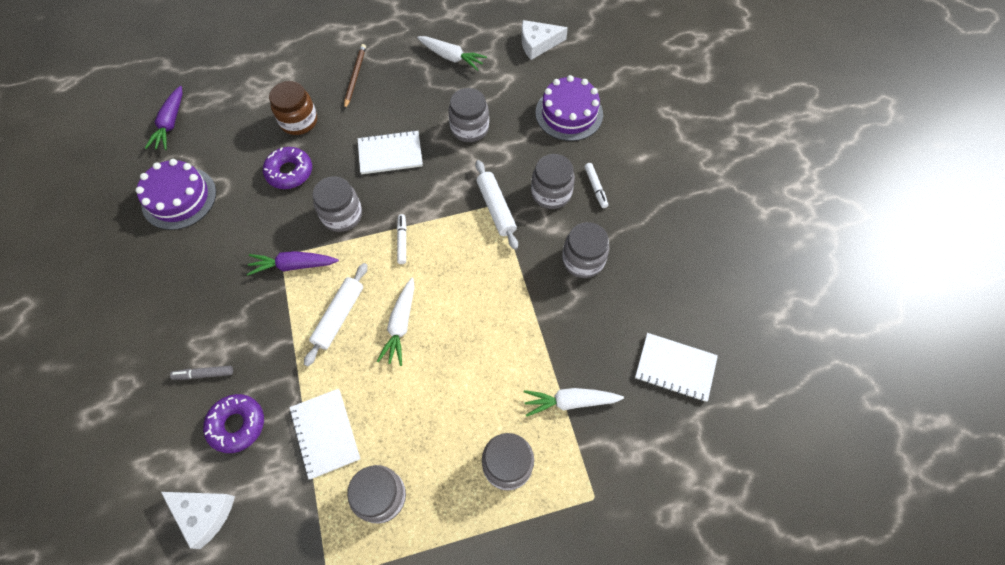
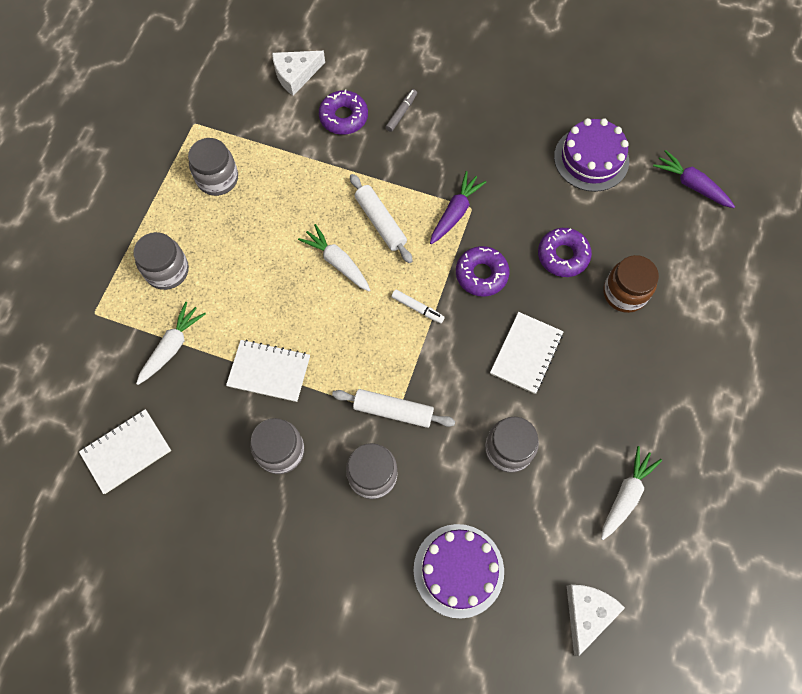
camera: 125 degrees right, 5 degrees up
(325, 433) = (291, 167): white notebook -> white notebook (269, 371)
(342, 215) = (481, 274): grey jar -> purple donut
(355, 76) = (656, 376): brown pencil -> none
(451, 57) = (626, 495): white carrot -> white carrot turned 150 degrees clockwise
(595, 187) = (347, 525): white marker -> none

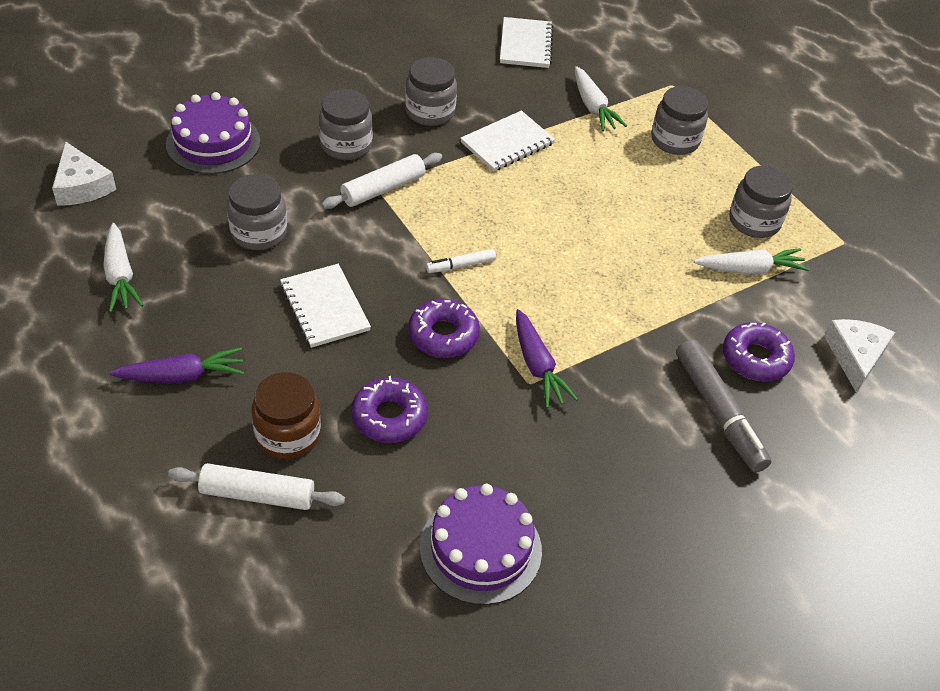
camera: 125 degrees right, 20 degrees down
(337, 262) = (571, 244): white carrot -> white carrot (750, 269)
(380, 222) = (586, 301): white rolling pin -> white rolling pin (257, 495)
(401, 113) = (718, 412): grey marker -> grey marker, size x1.99
(691, 185) = (334, 629): purple carrot -> purple carrot (182, 376)

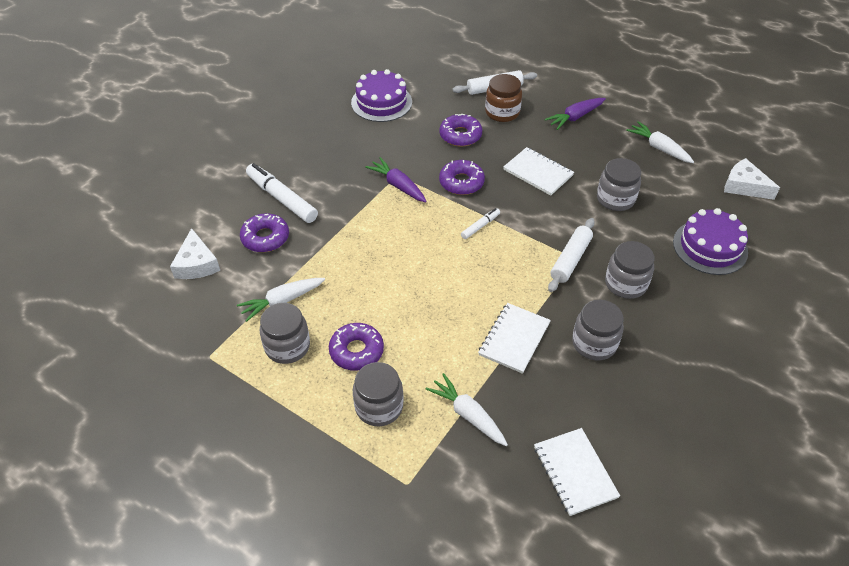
camera: 160 degrees right, 0 degrees up
(679, 191) = (356, 351): none -> purple donut
(718, 412) = (282, 199): grey marker -> white marker

